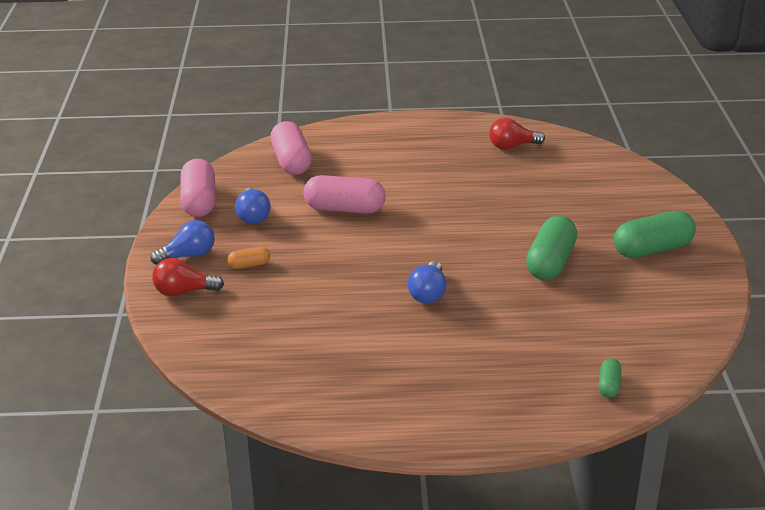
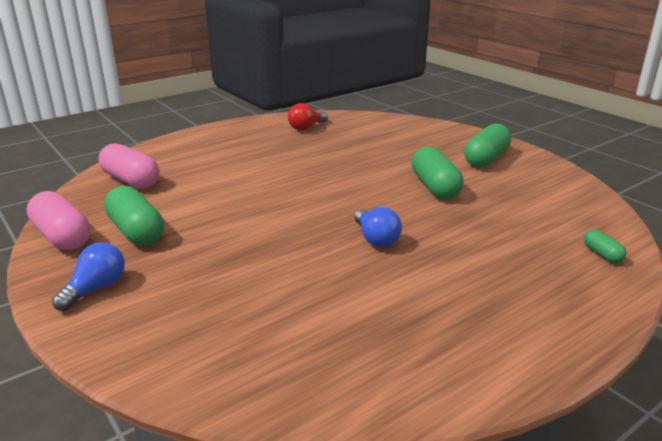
camera: 35 degrees left, 5 degrees down
(184, 291) = (124, 326): red light bulb -> none
(249, 265) = (177, 274): orange capsule -> none
(253, 216) = (136, 231): blue light bulb -> green capsule
(345, 209) = (222, 200): pink capsule -> none

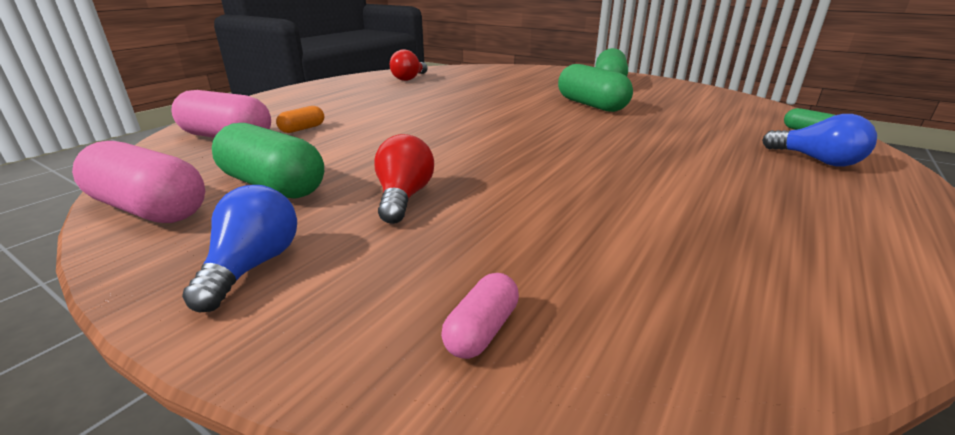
camera: 20 degrees left, 0 degrees up
(181, 353) = (482, 330): none -> pink capsule
(184, 179) = (302, 129): none -> orange capsule
(207, 257) = (404, 197): none -> red light bulb
(376, 239) = (589, 150): blue light bulb -> blue light bulb (816, 160)

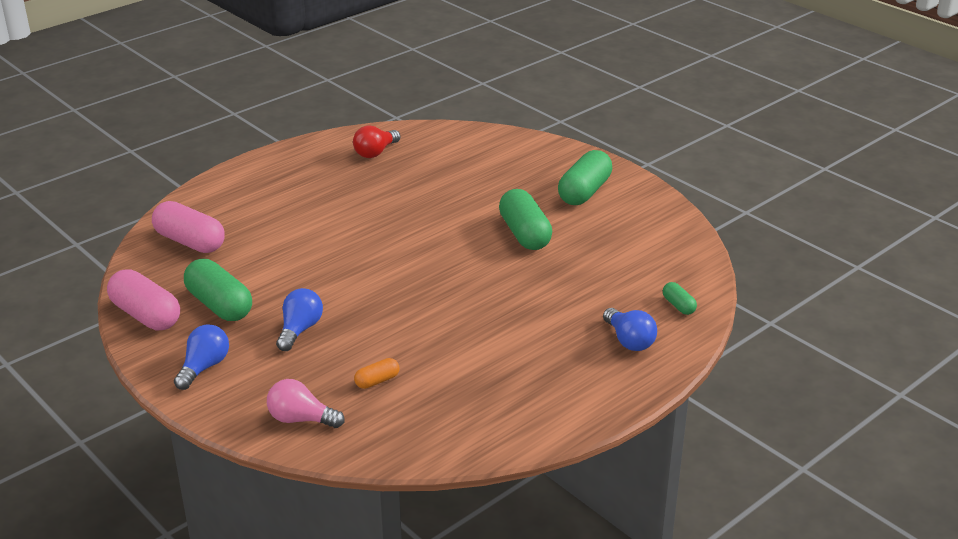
camera: 15 degrees right, 5 degrees up
(302, 129) = (249, 237): orange capsule -> orange capsule (377, 381)
(404, 197) = (300, 330): red light bulb -> blue light bulb
(482, 330) = (301, 419): pink capsule -> pink light bulb

